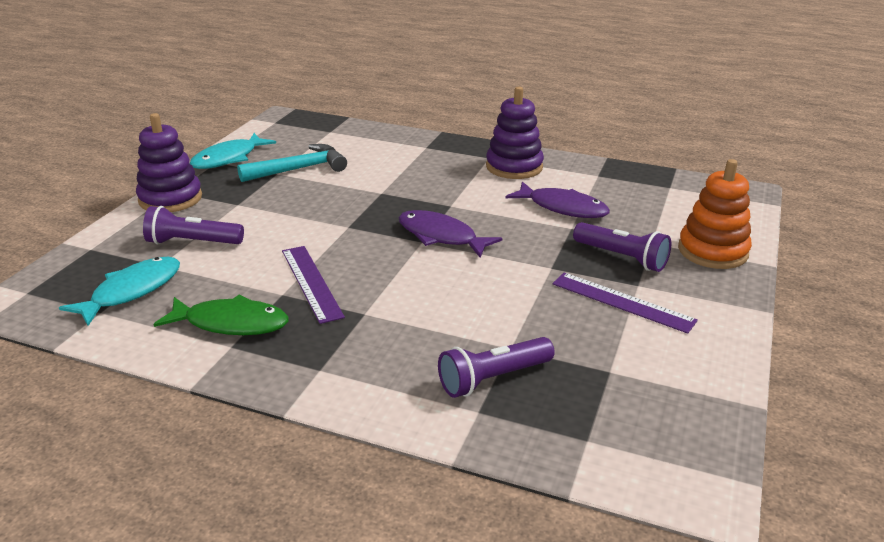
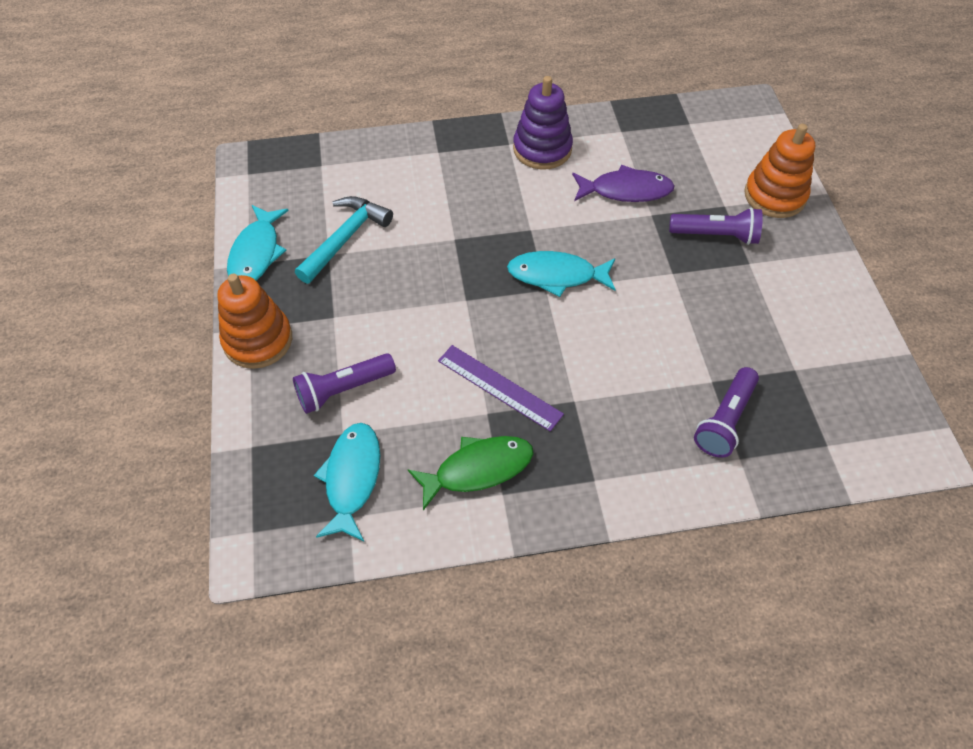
camera: 30 degrees left, 25 degrees up
(170, 199) = (258, 340): purple stacking toy -> orange stacking toy
(441, 236) = (557, 275): purple fish -> turquoise fish
(622, 302) = (752, 289): purple ruler -> none

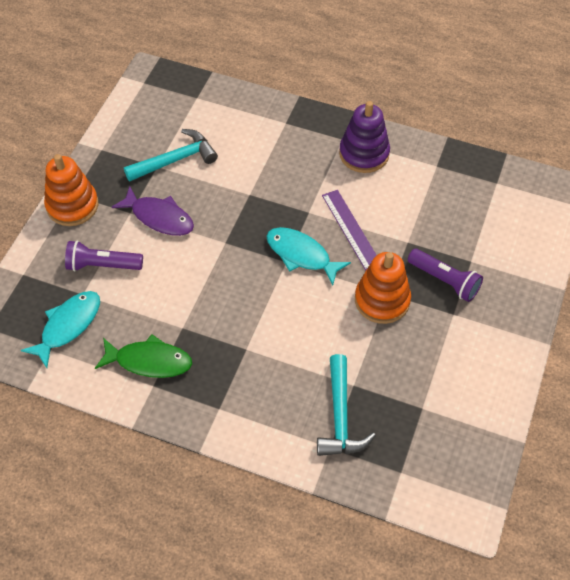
camera: 30 degrees right, 0 degrees up
(256, 253) = (111, 144): turquoise fish -> none
(499, 387) = (203, 314): purple ruler -> purple ruler (351, 229)
(626, 190) = (402, 214): purple fish -> purple fish (159, 217)
(725, 420) = (340, 416): purple flashlight -> turquoise hammer
(774, 196) = (518, 272): orange stacking toy -> orange stacking toy (382, 300)

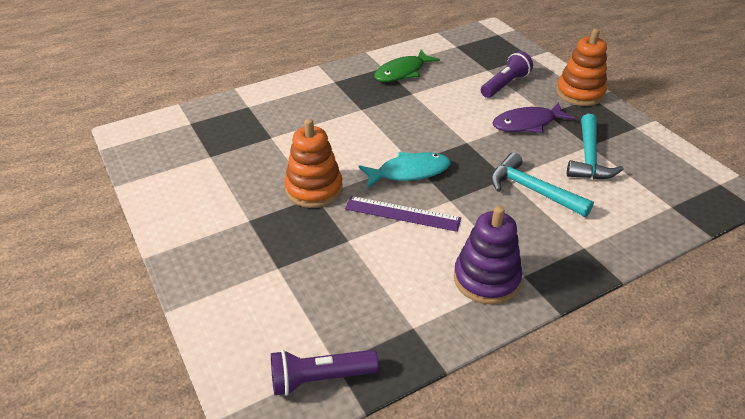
camera: 130 degrees right, 15 degrees down
(68, 326) = (467, 57): turquoise fish -> none
(340, 416) = (259, 120): turquoise hammer -> turquoise hammer (532, 190)
(444, 281) = (282, 236): purple flashlight -> purple flashlight (320, 378)

